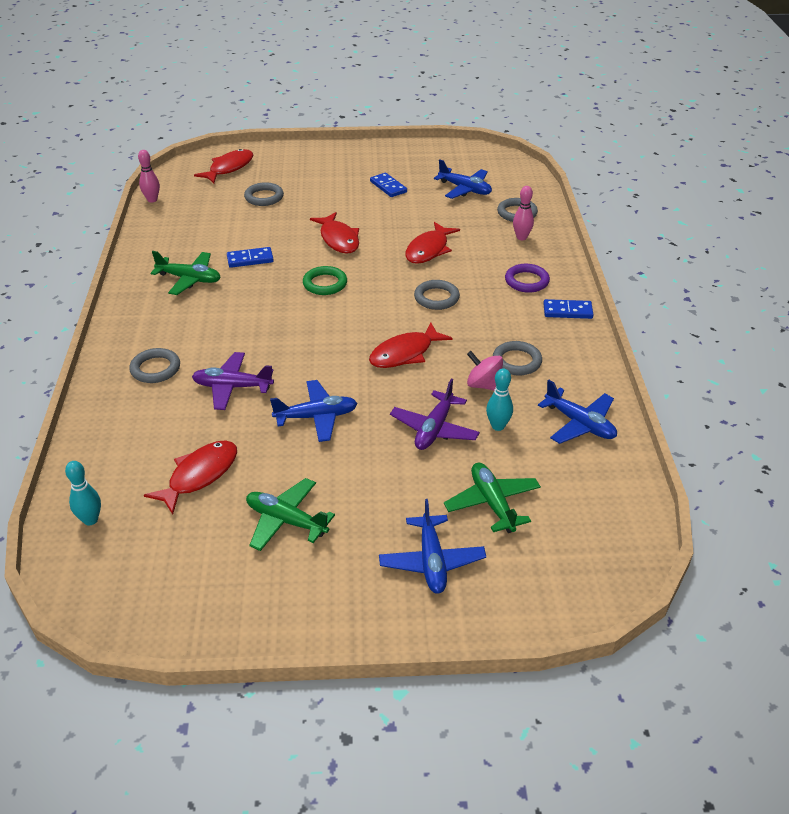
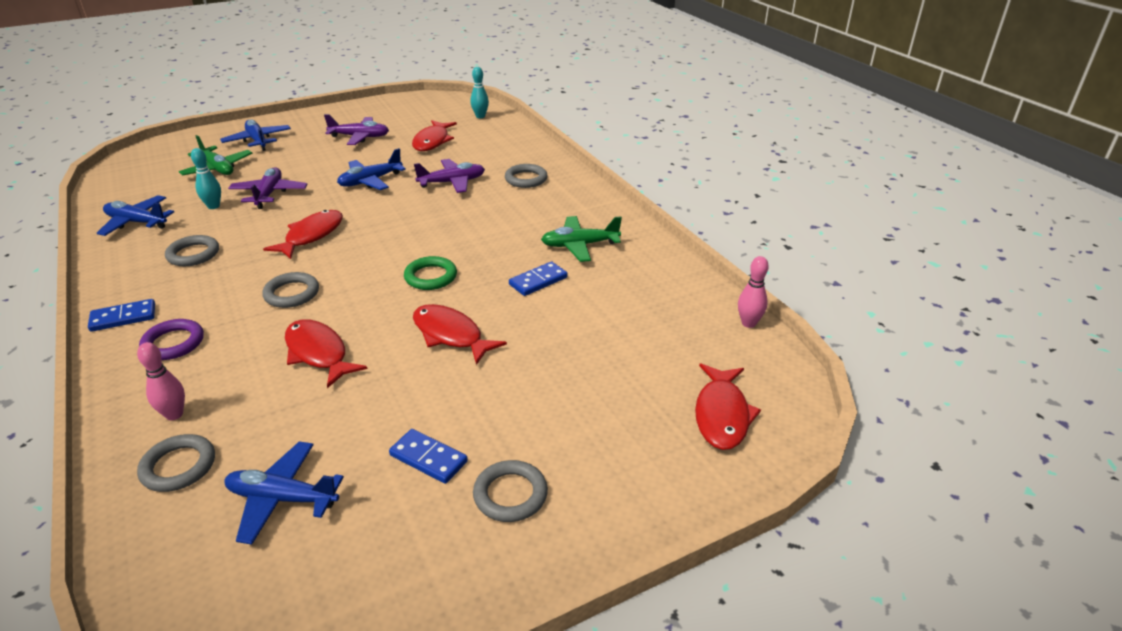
camera: 155 degrees right, 5 degrees down
(264, 197) = (609, 373): grey ring -> grey ring (510, 494)
(286, 521) = (360, 137): green plane -> purple plane
(428, 250) = (318, 353): red fish -> red fish turned 45 degrees counterclockwise
(484, 385) = (227, 229): pink spinning top -> none

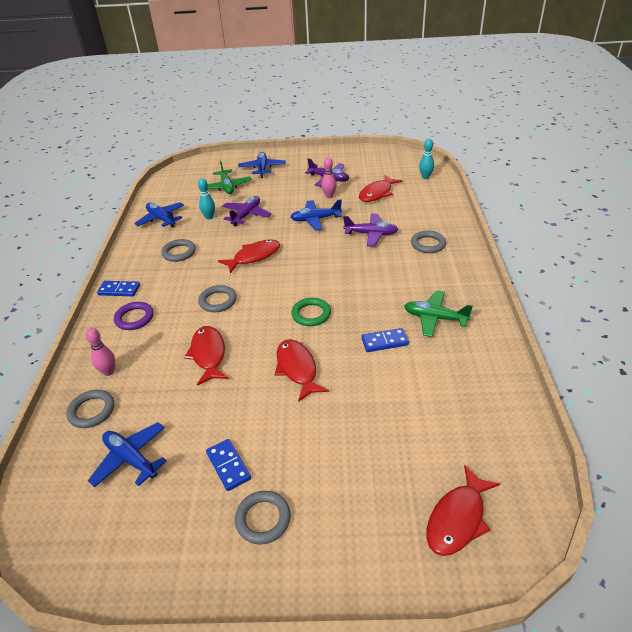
camera: 30 degrees right, 5 degrees up
(748, 323) = (534, 439): pink bowling pin -> pink bowling pin (329, 196)

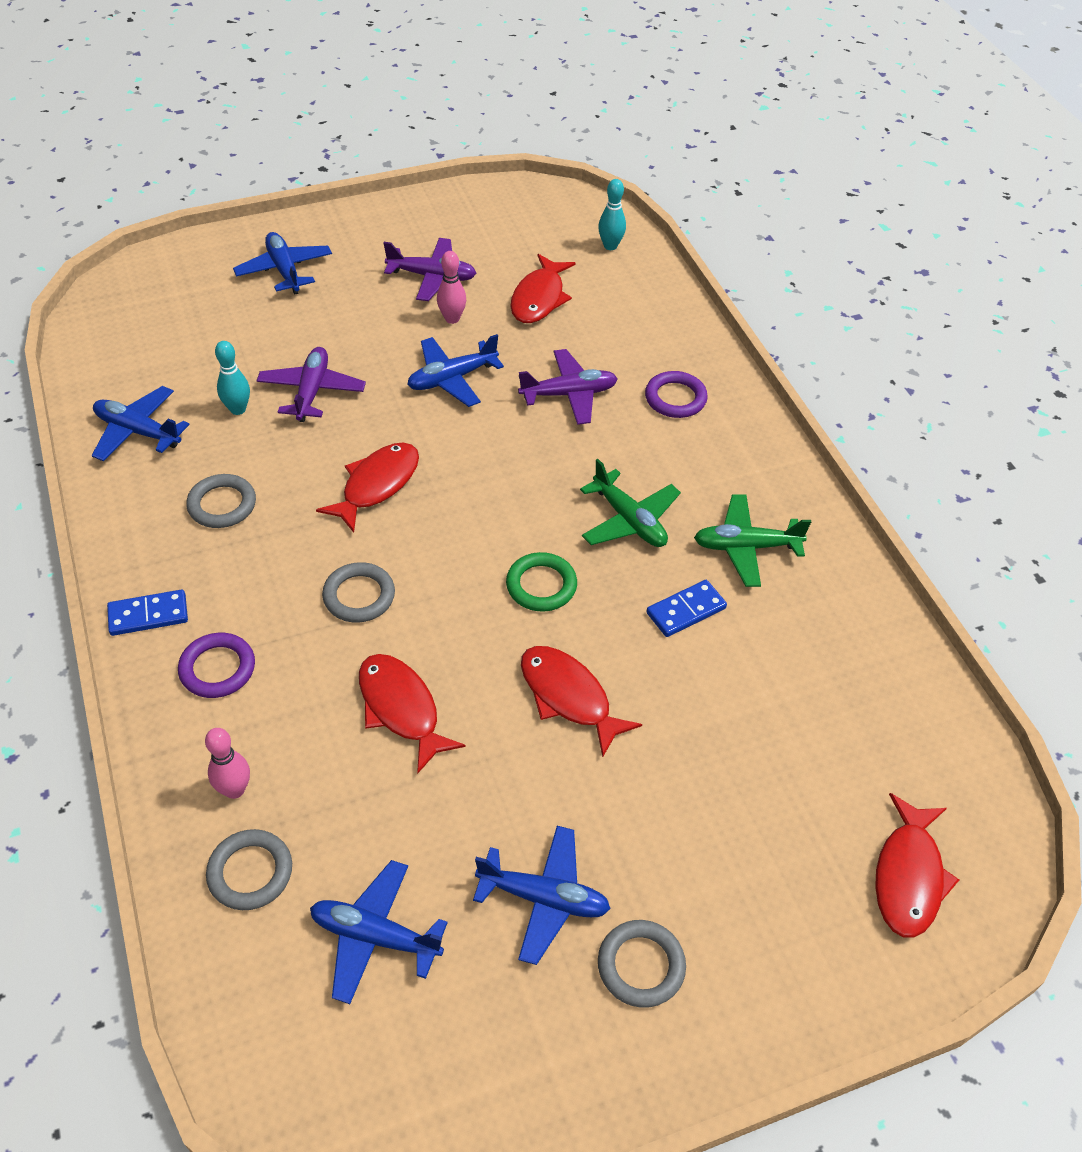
camera: 25 degrees left, 10 degrees up
(227, 187) = (234, 328): green plane -> green plane (629, 520)
(228, 466) = (543, 898): blue domino -> blue plane
(428, 244) = (675, 398): grey ring -> purple ring

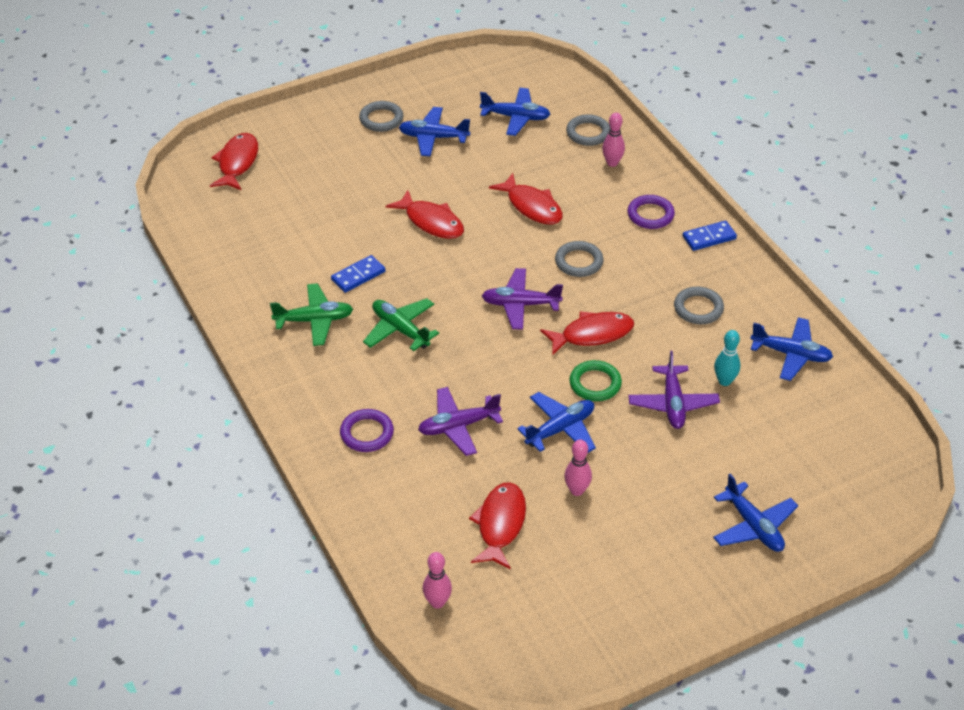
camera: 175 degrees right, 5 degrees down
(377, 485) = (592, 334): red fish -> red fish turned 135 degrees counterclockwise
(432, 277) = (609, 537): purple plane -> purple plane (520, 304)
(541, 585) = (458, 281): green ring -> green ring (595, 384)
(610, 246) = (437, 602): turquoise bowling pin -> pink bowling pin

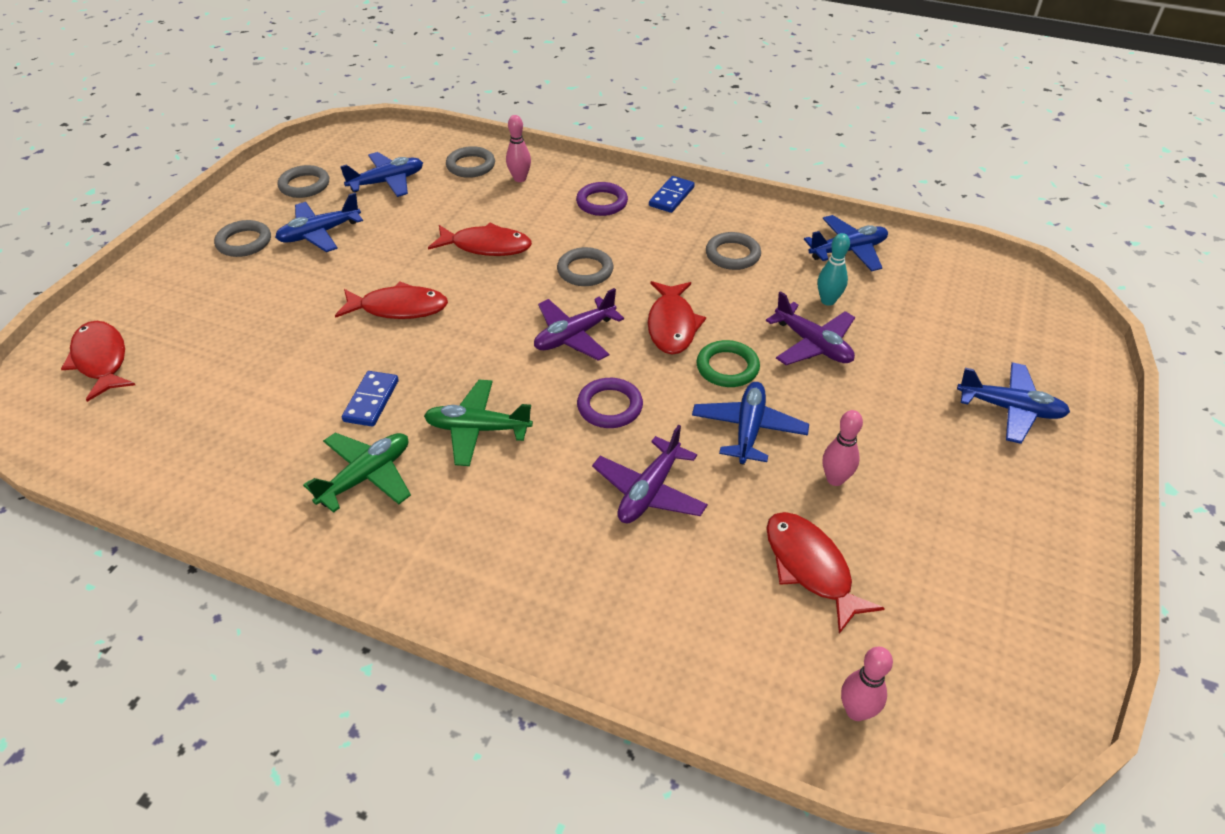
camera: 40 degrees left, 0 degrees up
(367, 433) = (560, 565): purple ring -> purple ring (610, 406)
(458, 91) = (304, 185): none -> grey ring
(592, 334) = (672, 325): red fish -> red fish turned 150 degrees clockwise

